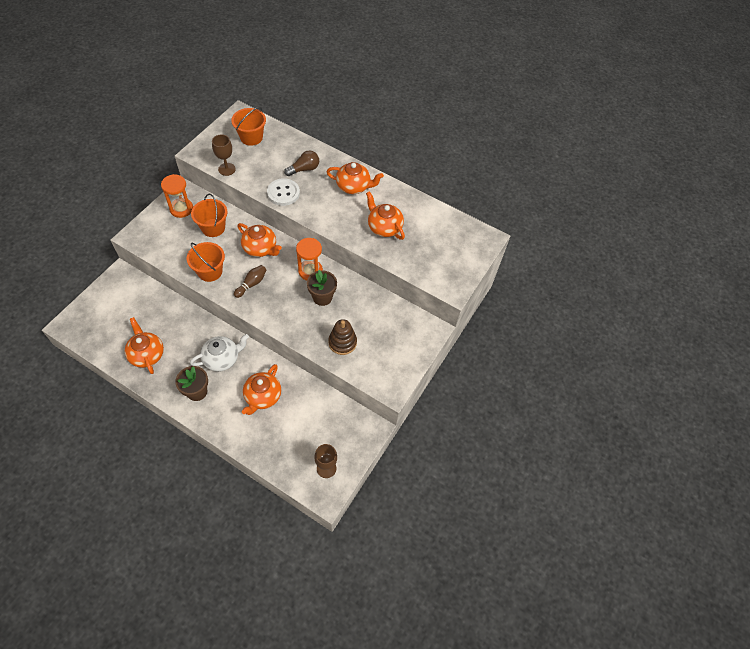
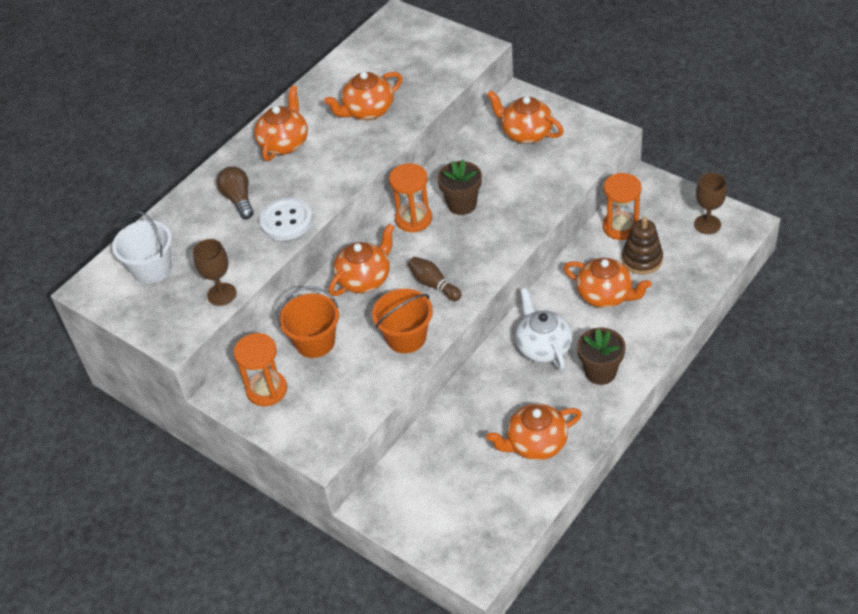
camera: 75 degrees left, 10 degrees down
(251, 137) = (152, 269): orange bucket -> white bucket
(326, 408) = (620, 227): none -> orange hourglass
(342, 342) = (539, 181): brown stacking toy -> brown stacking toy (642, 259)
(392, 335) = (526, 133): none -> orange teapot

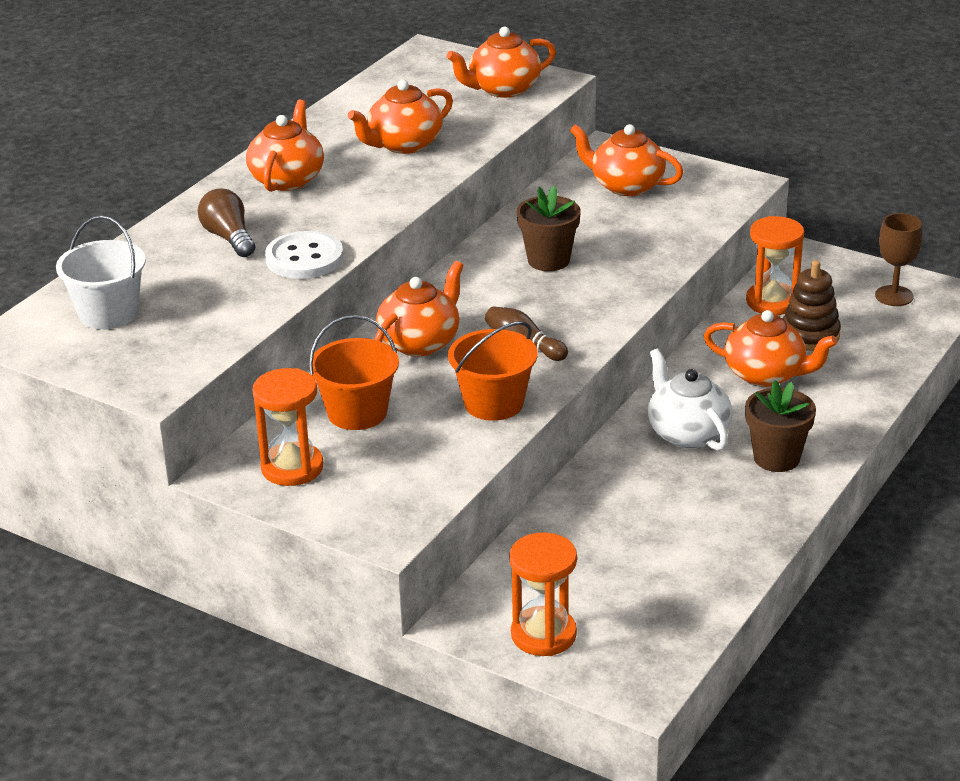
camera: 10 degrees left, 15 degrees down
(222, 294) = (220, 337): brown goblet -> none
(413, 219) = (481, 277): orange hourglass -> orange hourglass (543, 635)
(536, 444) = (698, 541): orange teapot -> orange teapot (503, 89)

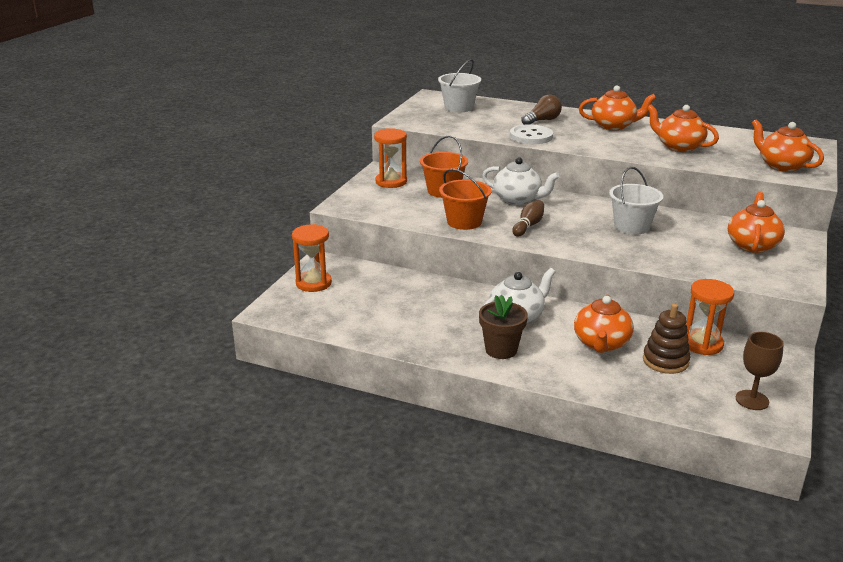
camera: 80 degrees right, 5 degrees down
(420, 342) = (518, 199): orange teapot -> white teapot
(548, 260) = (631, 226): brown flower pot -> white bucket

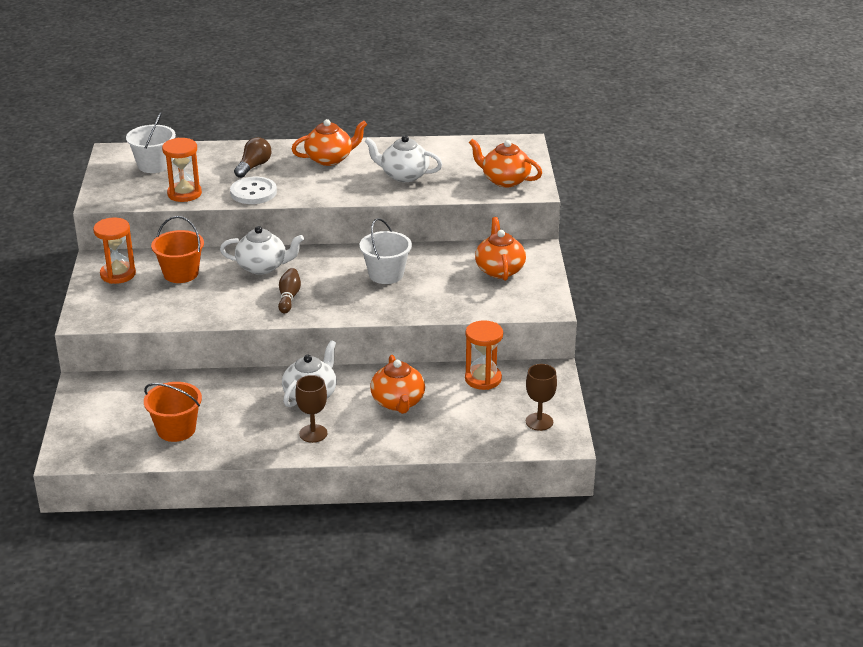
camera: 25 degrees left, 5 degrees up
(313, 283) = (90, 412): orange hourglass -> orange hourglass (184, 194)
(464, 222) = (224, 308): orange bucket -> orange bucket (176, 429)
(501, 350) = (313, 433): brown flower pot -> brown goblet
(665, 361) = (458, 404): brown stacking toy -> none
(678, 147) = (404, 175): orange teapot -> white teapot

